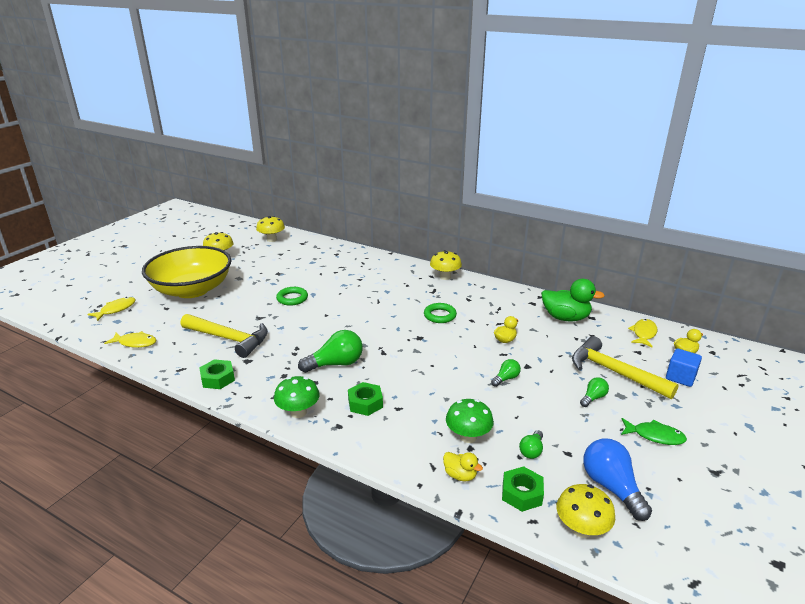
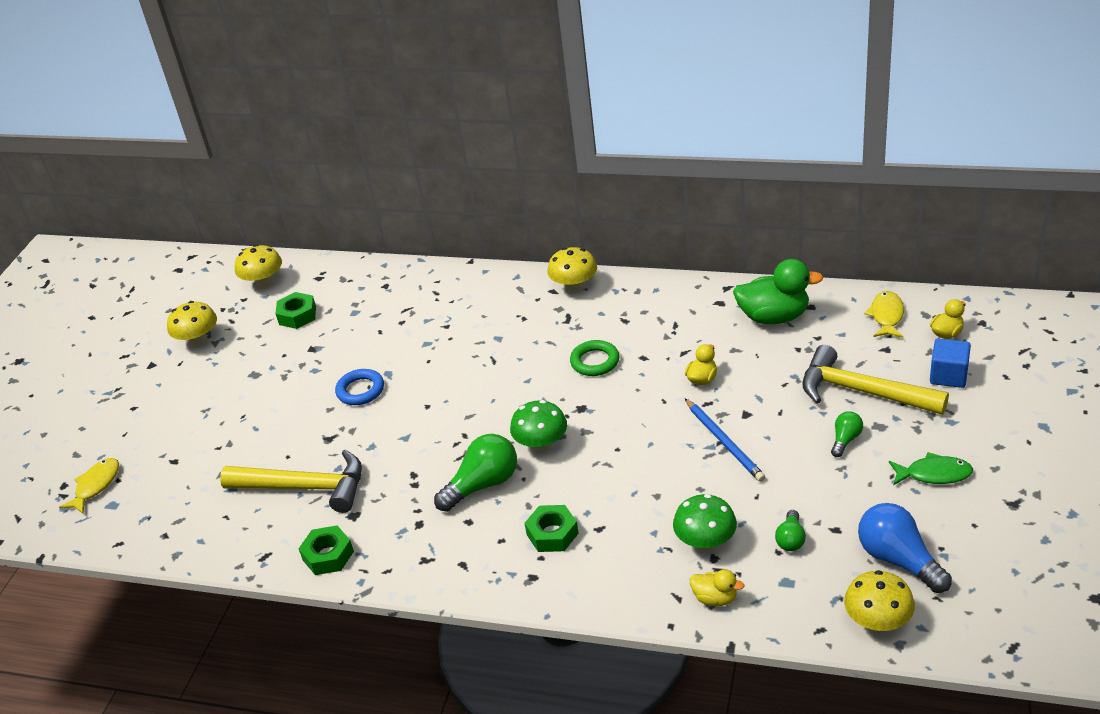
camera: 10 degrees left, 10 degrees up
(135, 343) = (167, 533): yellow fish -> none
(192, 290) = (193, 416): yellow bowl -> none
(292, 298) = (360, 390): green ring -> blue ring
(298, 412) = (469, 573): green mushroom -> green mushroom (541, 445)
(506, 378) = (724, 442): green light bulb -> blue pencil
(521, 493) = (796, 600): green nut -> green nut (297, 315)

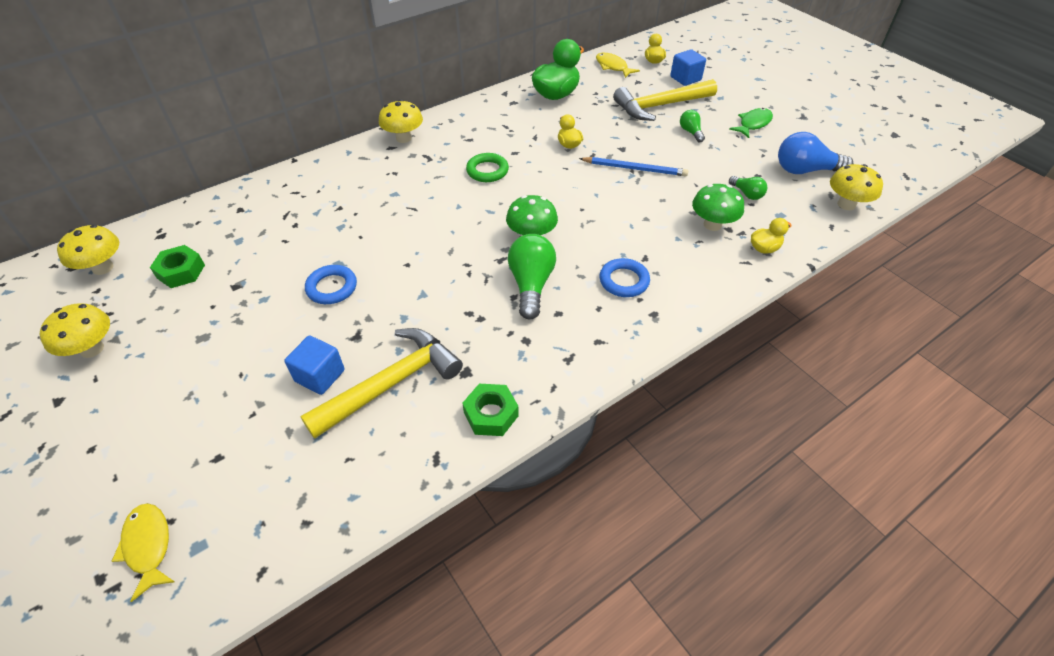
camera: 55 degrees left, 10 degrees up
(277, 450) = (320, 376): none -> blue cube
(552, 534) = (624, 281): green nut -> blue ring

